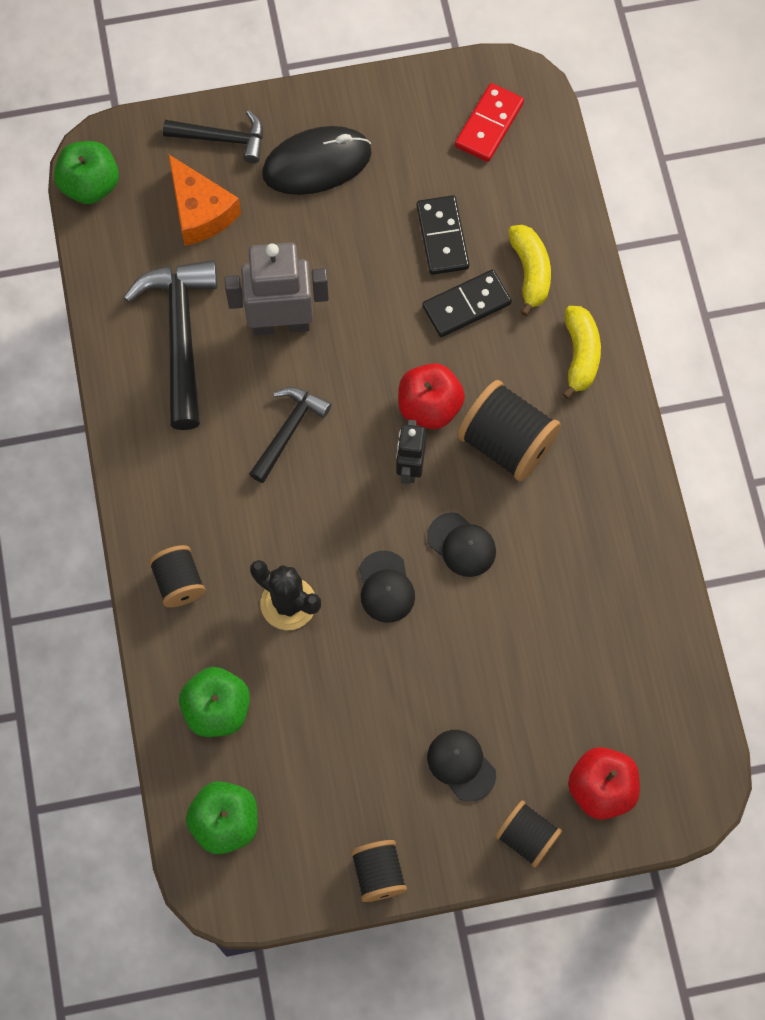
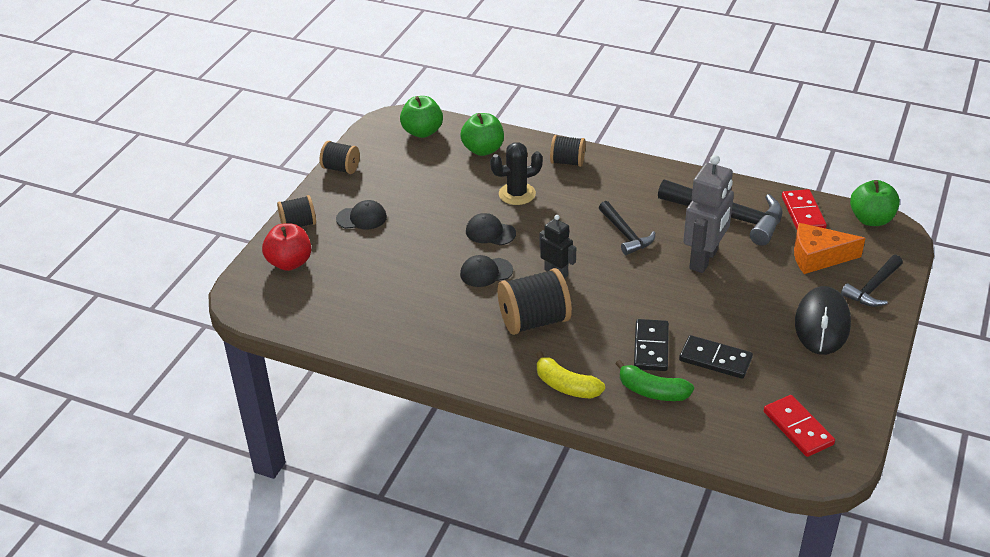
camera: 125 degrees right, 30 degrees down
(121, 260) = (803, 213): none -> red domino
(429, 407) = (590, 298): red apple -> none
(530, 272) = (652, 391): yellow banana -> green banana

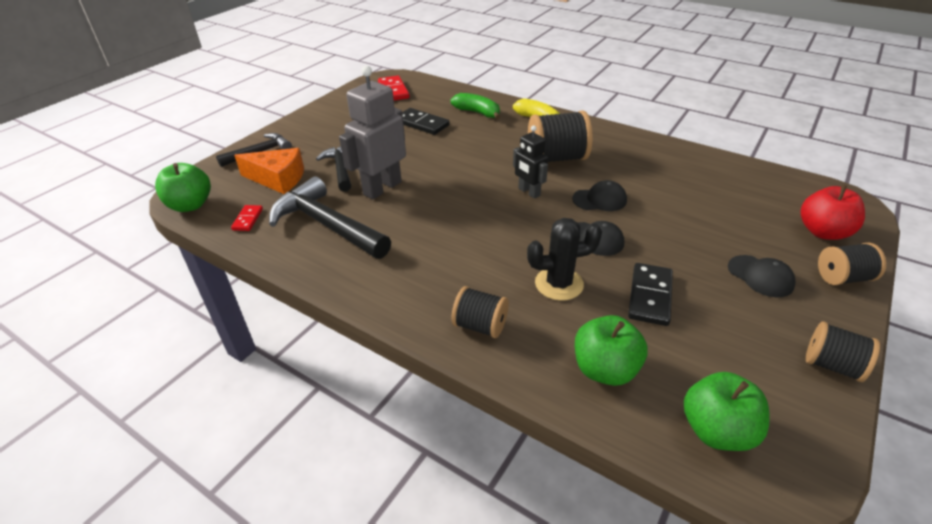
camera: 170 degrees left, 0 degrees up
(361, 218) = (760, 276): black cap -> black cap turned 135 degrees counterclockwise
(625, 234) = (445, 219): black hammer -> black hammer (340, 168)
(651, 347) = (466, 134): black domino -> black domino (650, 296)
(803, 213) = (247, 219): red domino -> red domino, size x0.59
(822, 324) = (325, 135): black mouse -> none

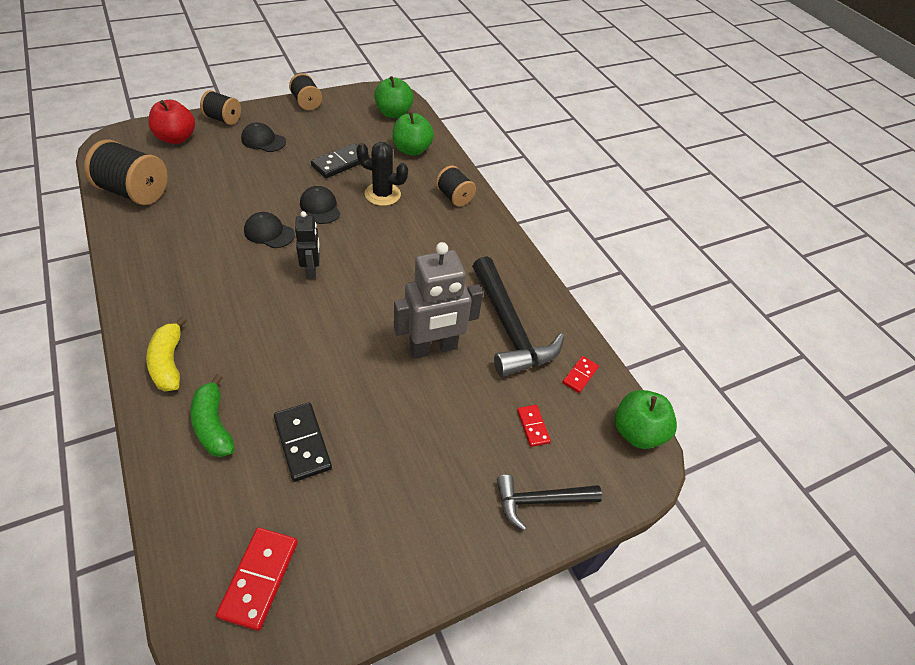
camera: 155 degrees left, 10 degrees up
(278, 179) = (532, 426): orange cheese -> red domino
(340, 168) = (457, 405): black hammer -> none
(557, 158) = (236, 293): black spool -> black spool (135, 192)
(760, 276) = (263, 140): black cap -> black cap turned 60 degrees counterclockwise

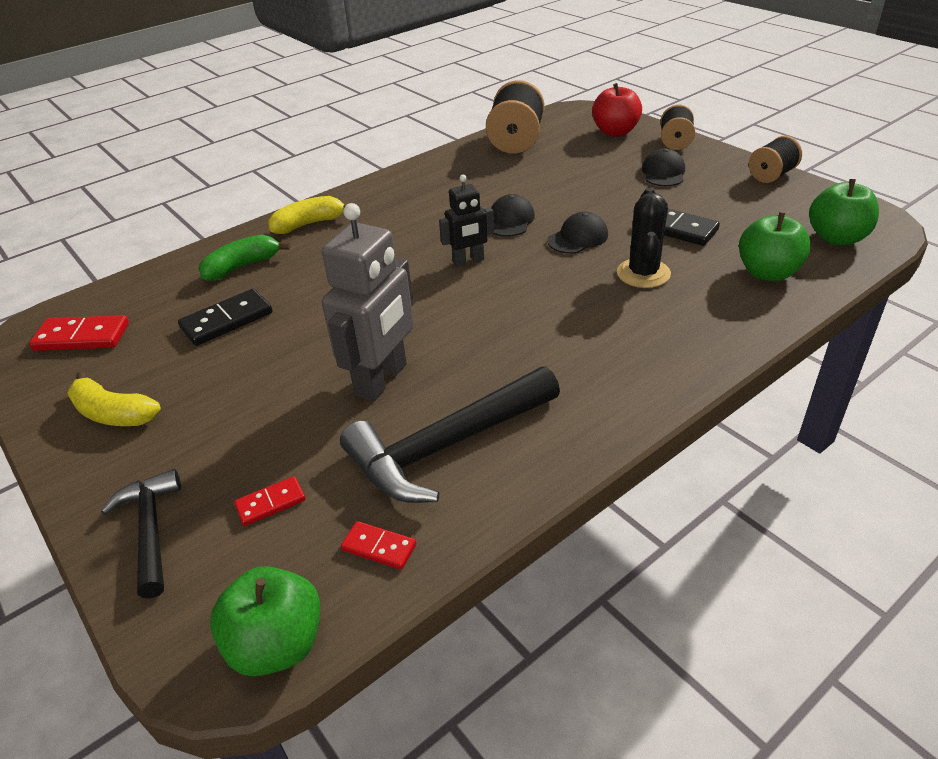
camera: 85 degrees right, 10 degrees down
(400, 536) = (114, 414): none -> yellow banana
(433, 348) = (382, 380): grey robot -> grey robot turned 120 degrees counterclockwise
(454, 197) = (697, 335): black spool -> none

